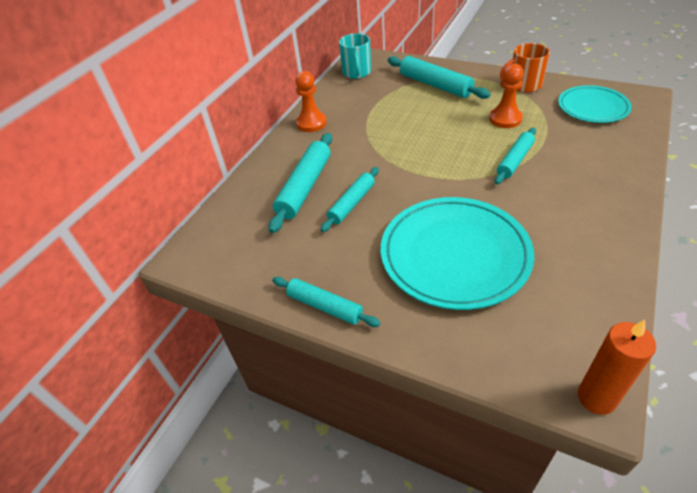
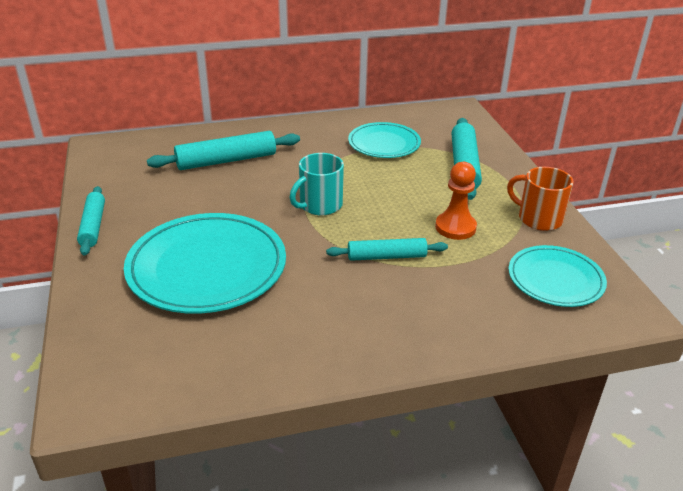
camera: 45 degrees right, 10 degrees down
(311, 123) = (319, 128): orange pawn -> none
(351, 203) = (227, 190): turquoise rolling pin -> none
(357, 72) = (428, 117): turquoise mug -> turquoise mug (319, 205)
(370, 104) = (384, 144): none -> turquoise plate
(596, 398) = (85, 405): orange candle -> none

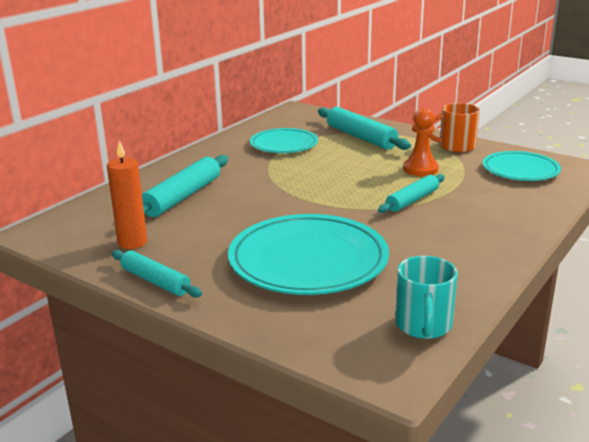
camera: 40 degrees left, 10 degrees down
(133, 185) = (132, 242): none -> orange candle
(319, 205) = (312, 193): turquoise mug -> turquoise mug (423, 325)

